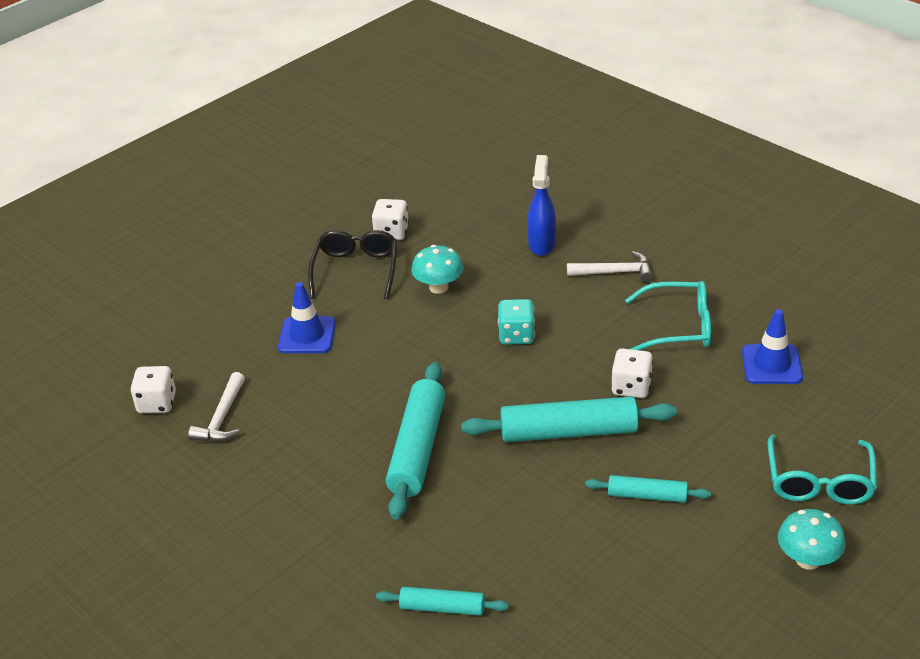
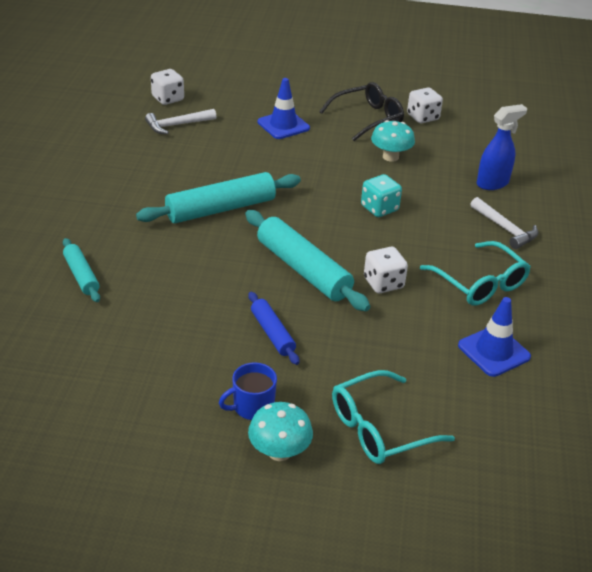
camera: 50 degrees right, 0 degrees up
(647, 496) = (272, 333): turquoise rolling pin -> blue rolling pin
(739, 554) = (252, 407): none -> blue mug

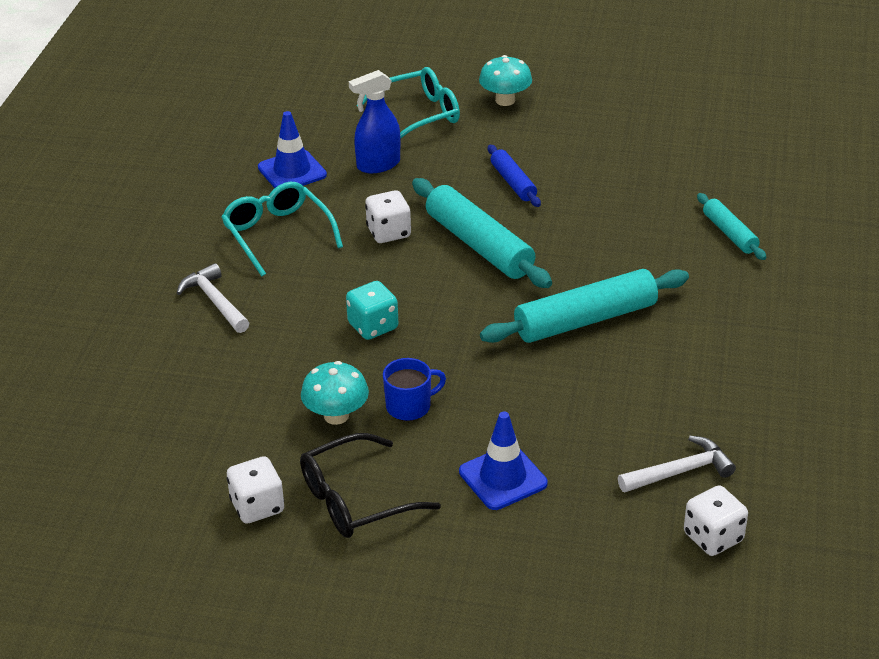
camera: 175 degrees left, 0 degrees up
(252, 407) = (529, 127): blue mug -> blue mug (409, 406)
(492, 183) = (197, 371): blue spray bottle -> blue spray bottle (378, 165)

